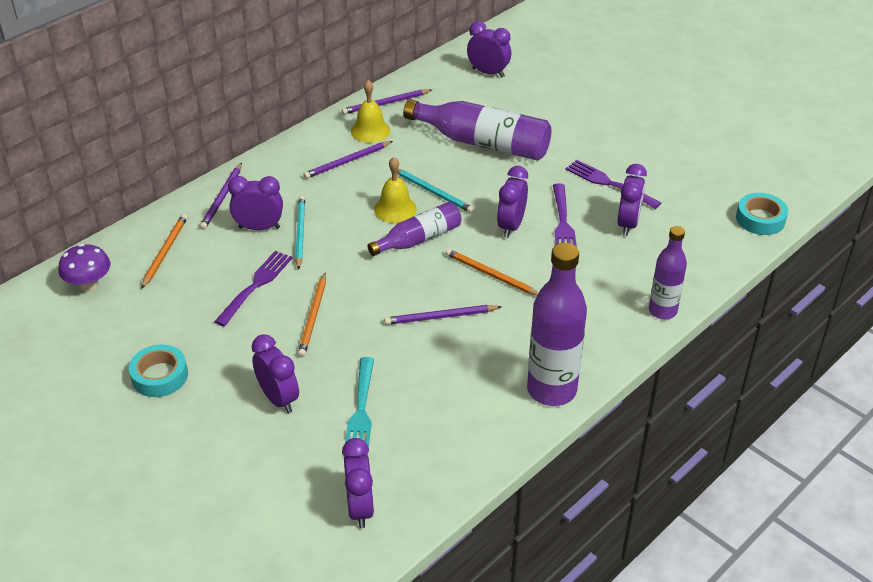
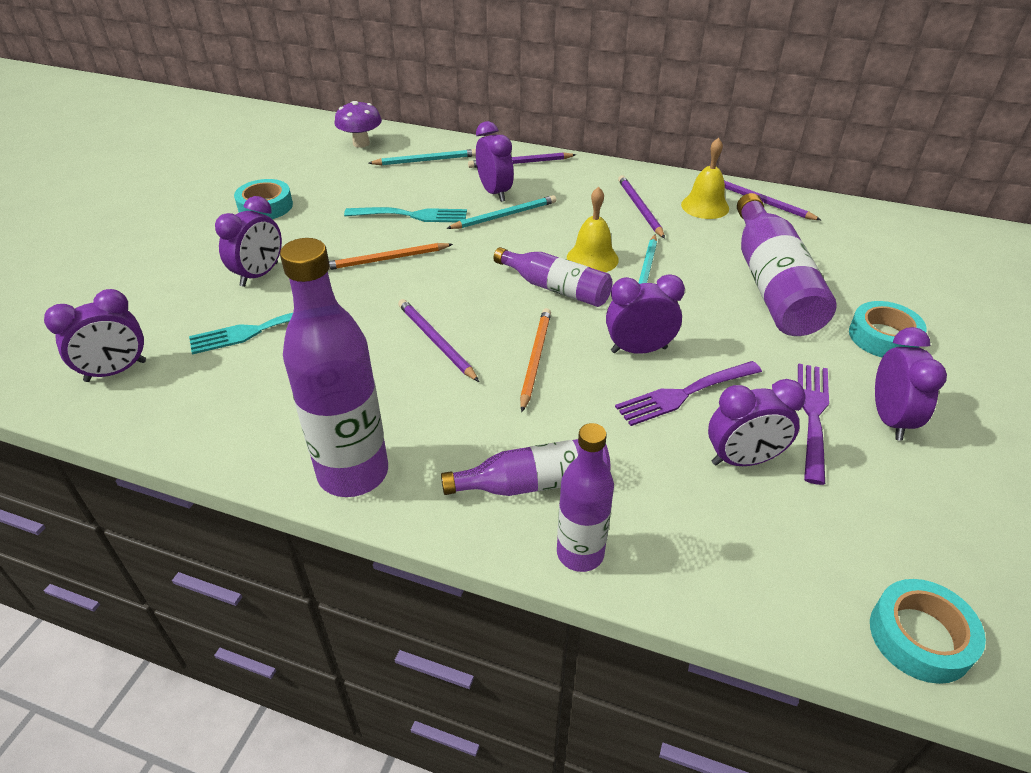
camera: 65 degrees right, 0 degrees up
(165, 252) = (426, 160): orange pencil -> turquoise pencil
(255, 286) = (410, 215): purple fork -> turquoise fork
(347, 162) = (639, 208): purple pencil -> purple pencil turned 45 degrees clockwise
(488, 73) = (910, 250): purple clock -> purple clock (889, 419)
(561, 126) = (883, 337): none -> turquoise tape
(602, 312) = (534, 483): none -> purple bottle

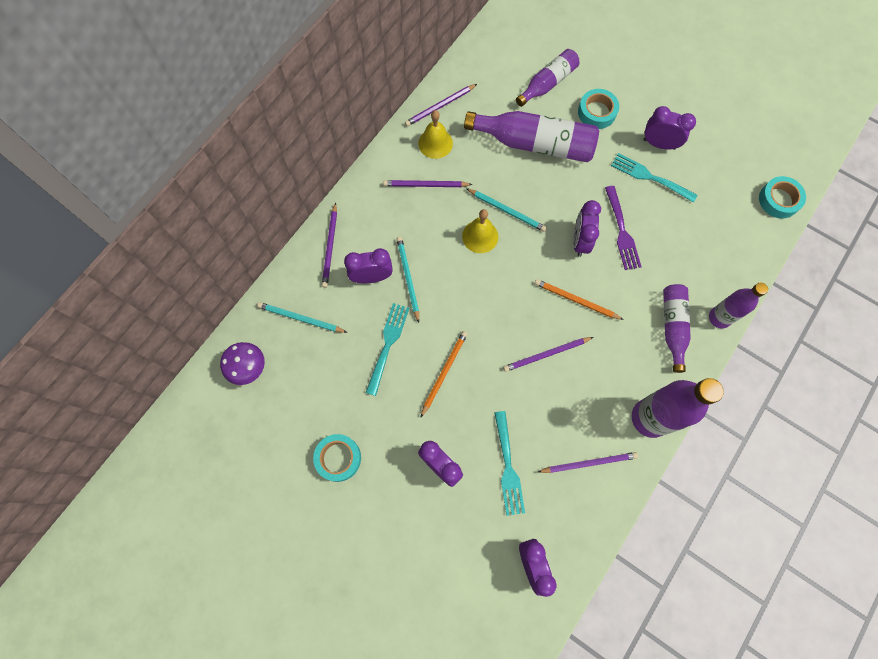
camera: 75 degrees left, 30 degrees up
(269, 409) = (589, 463): none -> purple pencil
(386, 259) = (444, 372): orange pencil -> orange pencil turned 150 degrees counterclockwise
(426, 160) = (300, 318): turquoise pencil -> turquoise pencil turned 75 degrees counterclockwise
(556, 288) = (508, 269): purple bottle -> purple bottle (548, 83)
(743, 460) = (674, 223): purple clock -> none
(813, 416) = (650, 177): purple fork -> turquoise fork

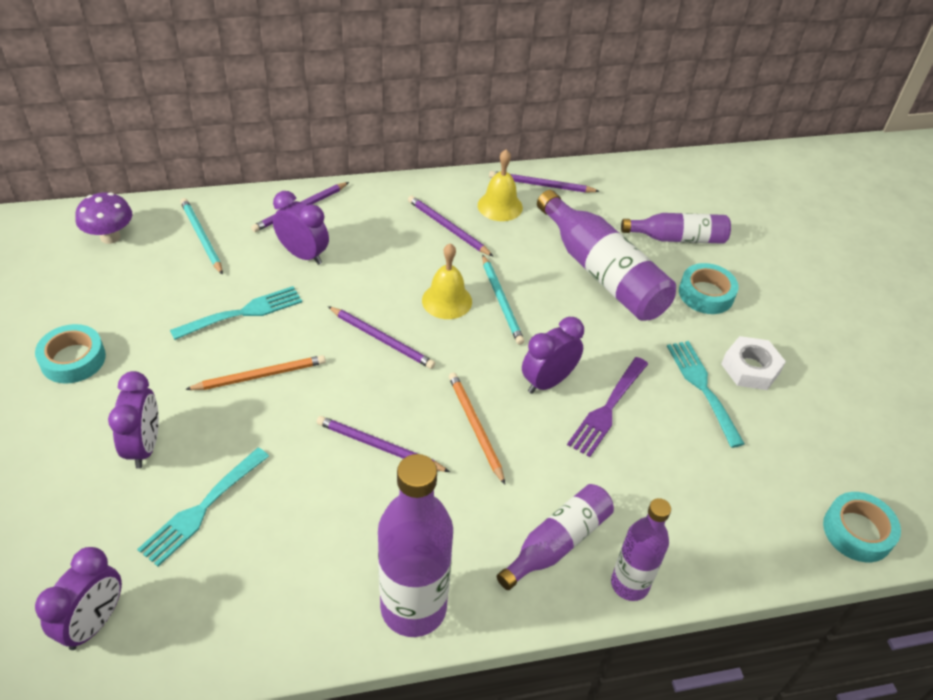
camera: 40 degrees right, 25 degrees down
(408, 278) = (334, 280): turquoise pencil -> none
(589, 463) = (287, 586): purple pencil -> purple pencil (382, 339)
(659, 144) = (750, 368): purple clock -> white nut

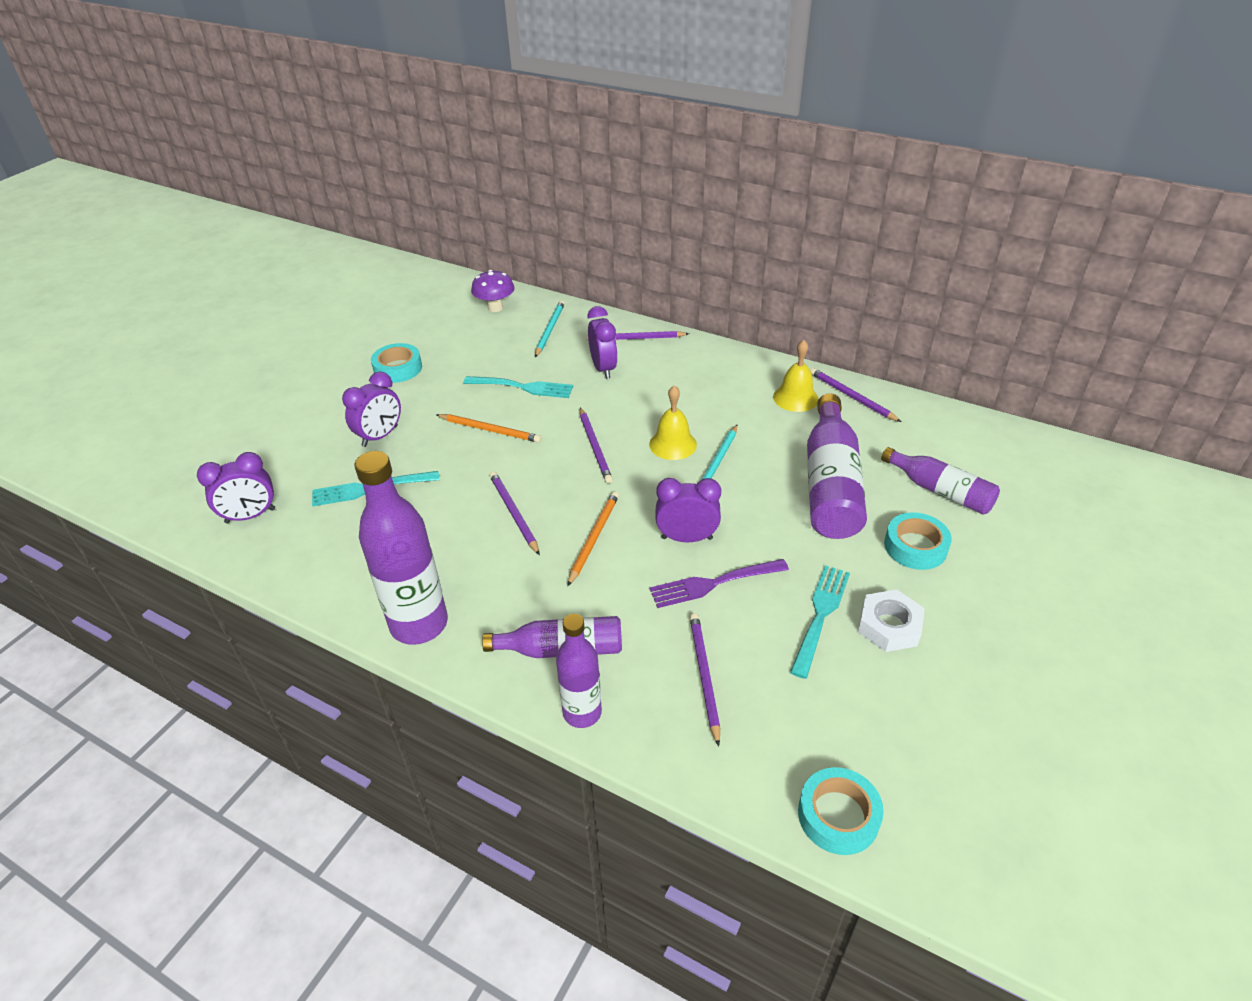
camera: 45 degrees right, 5 degrees down
(448, 228) = (733, 395): purple pencil -> purple pencil (704, 676)

